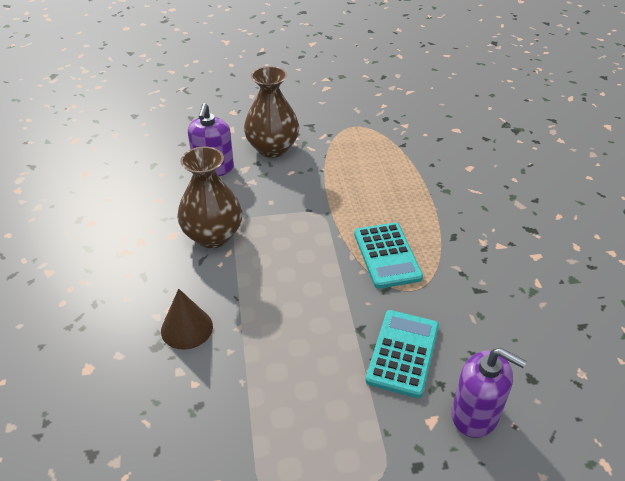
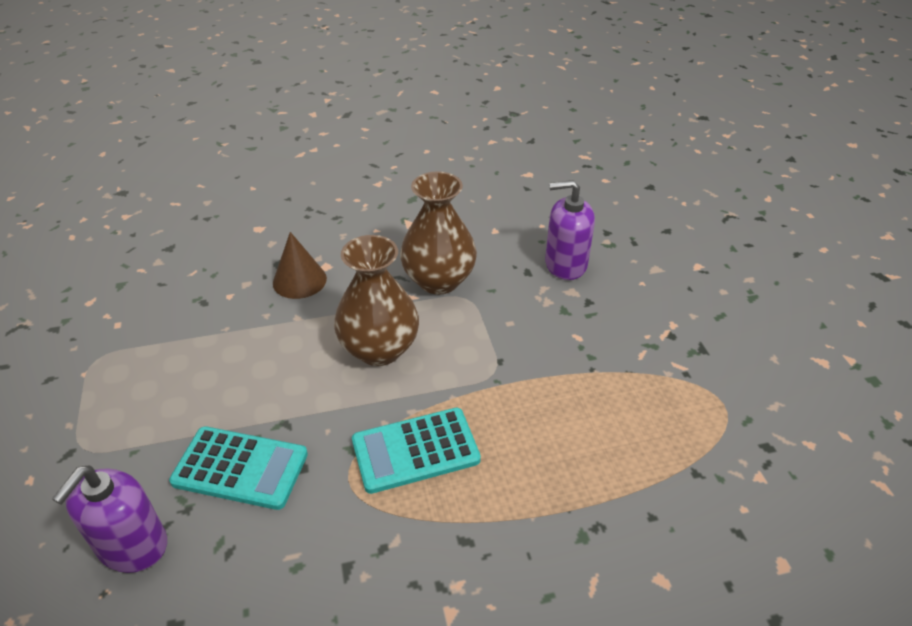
camera: 85 degrees right, 0 degrees up
(272, 148) = (626, 313): brown vase -> brown vase (379, 349)

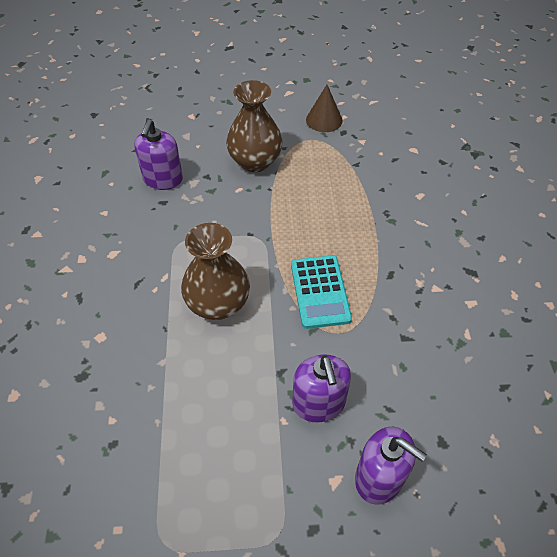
camera: 80 degrees left, 10 degrees up
(240, 468) = (318, 403): turquoise calculator -> purple soap dispenser
(299, 280) = (112, 359): brown cone -> brown cone (324, 120)
(439, 280) = (152, 257): brown vase -> brown vase (255, 161)

